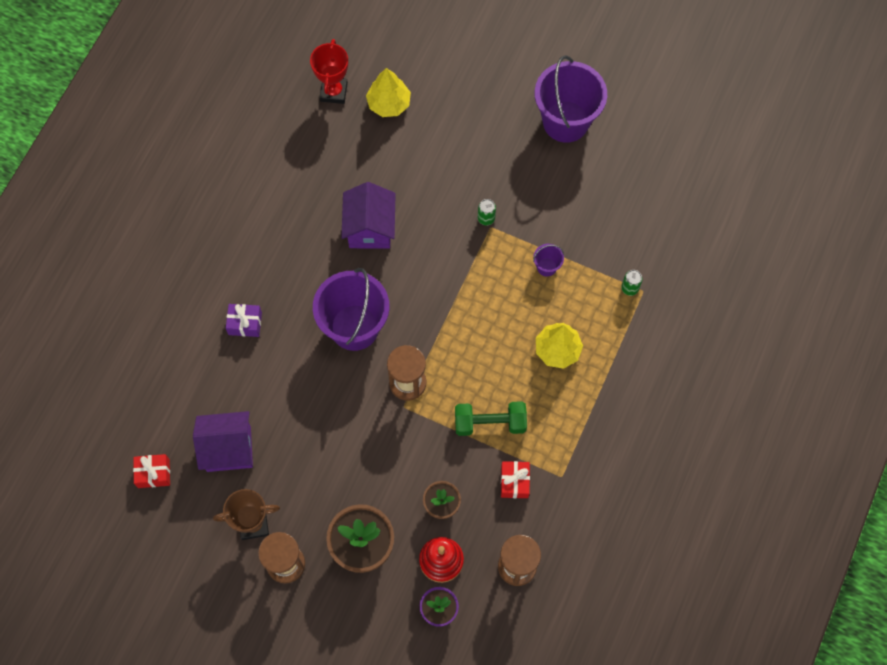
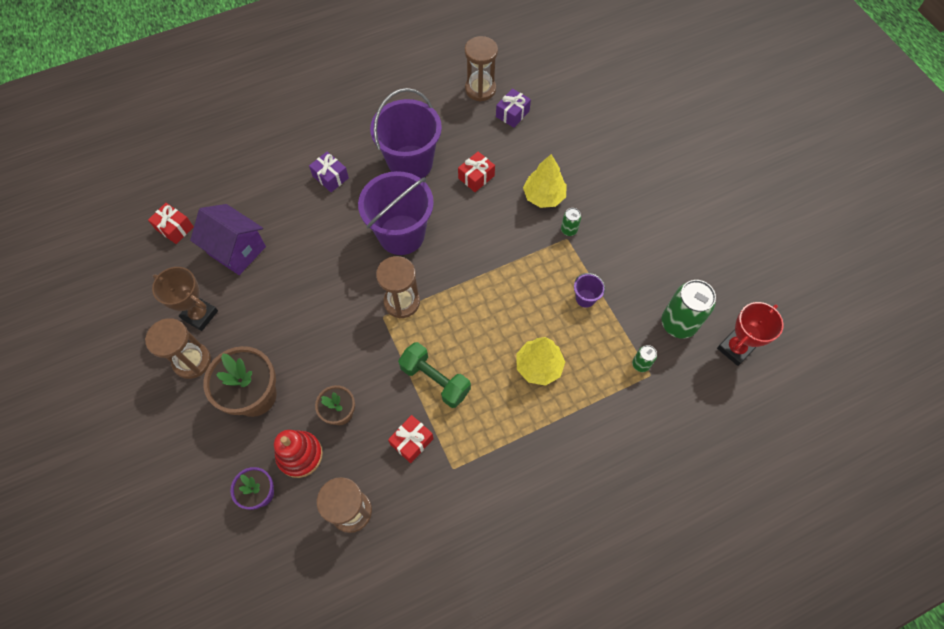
camera: 40 degrees right, 5 degrees down
(299, 141) = (480, 89): none -> brown hourglass
(333, 92) = (534, 74): red trophy -> red trophy (735, 348)
(348, 145) = (512, 114): none -> purple gift
(370, 228) = (476, 177): purple house -> red gift
(388, 103) = (567, 106): yellow tree -> yellow tree (543, 196)
(565, 121) = (693, 206): purple bucket -> purple bucket (410, 163)
(631, 233) = (678, 323): none -> green can

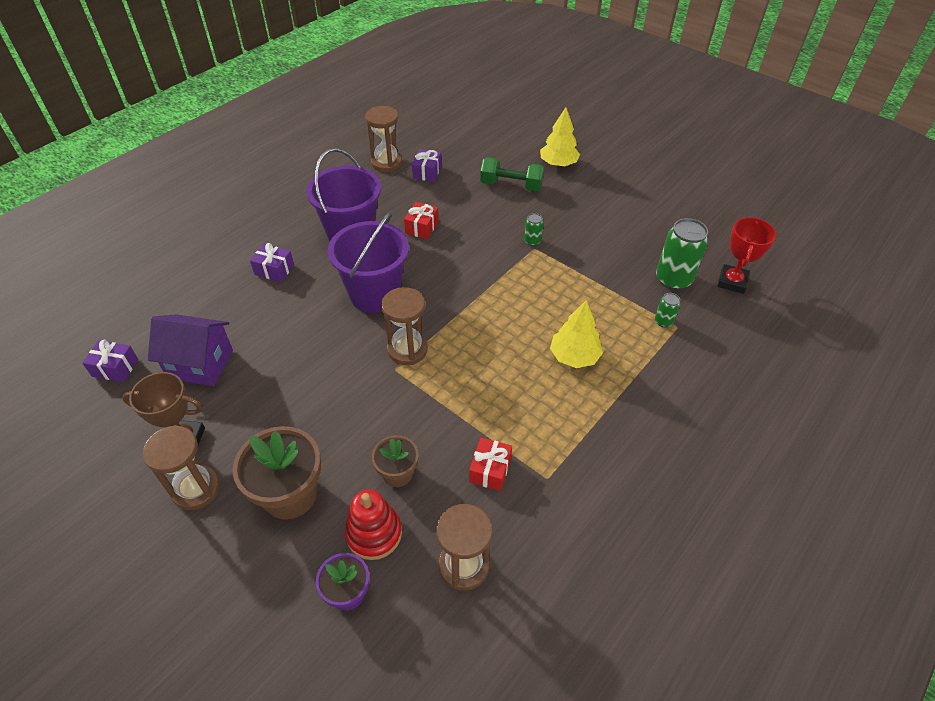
camera: 25 degrees left, 15 degrees down
(174, 228) = (115, 368): red gift -> purple gift
(435, 380) = (481, 405): green dumbbell -> green dumbbell (511, 185)
(543, 196) = (493, 223): yellow tree -> yellow tree (558, 164)
(585, 298) = (581, 287): purple bucket -> none

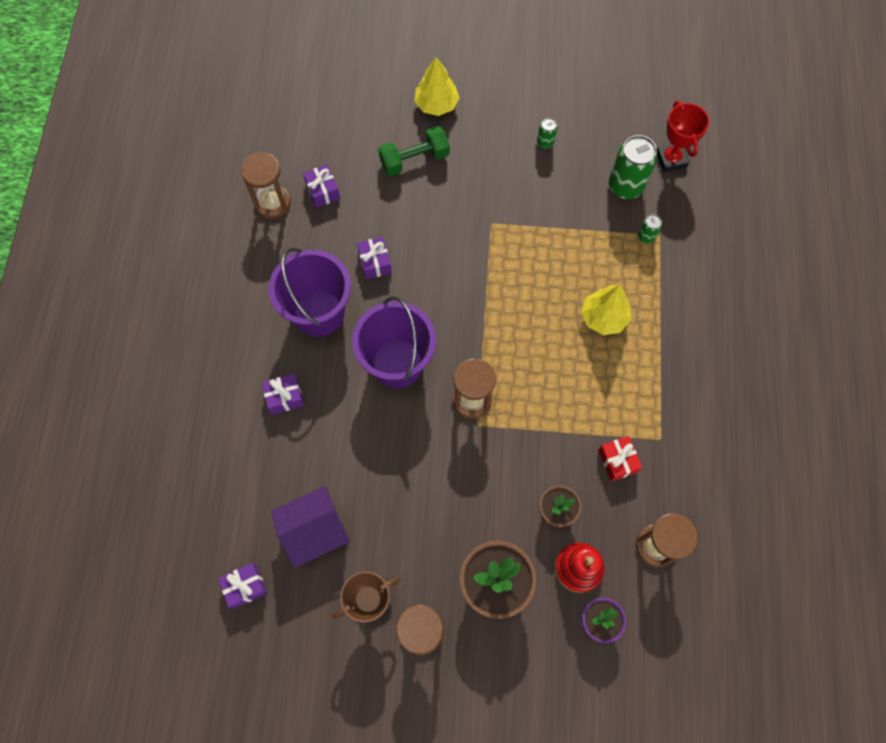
camera: 35 degrees left, 20 degrees up
(422, 227) = (375, 262): red gift -> purple gift
(532, 241) = (483, 217): green can -> green can (545, 142)

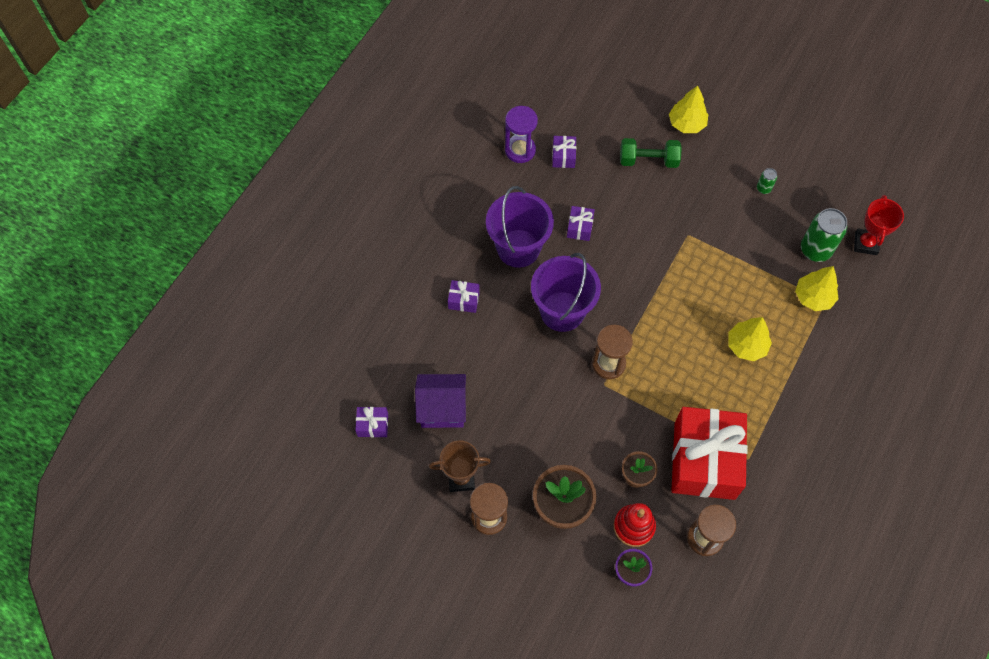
camera: 25 degrees right, 5 degrees down
(272, 203) = (520, 150): brown hourglass -> purple hourglass
(617, 461) = (704, 460): red gift -> red gift, size x2.49
(646, 237) = (813, 297): green can -> yellow tree

